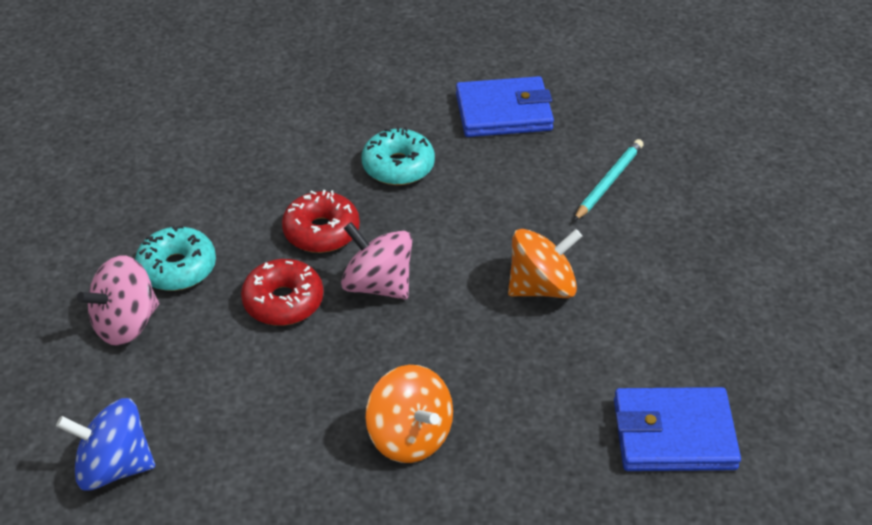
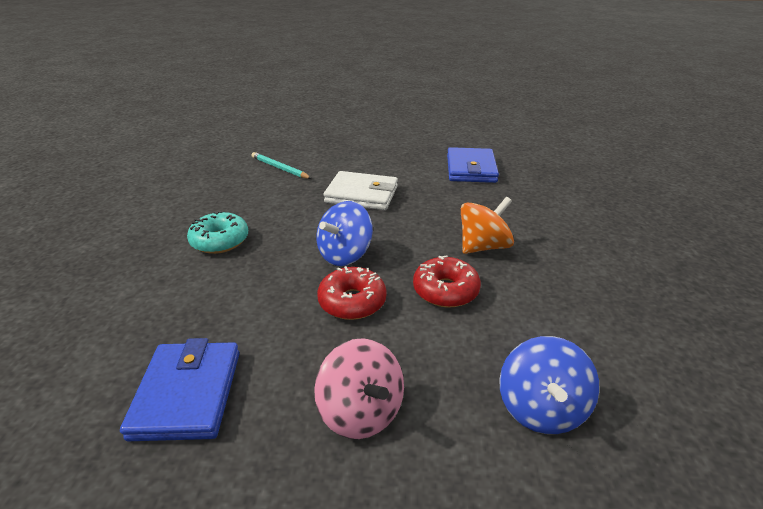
camera: 85 degrees left, 10 degrees down
(177, 268) = (292, 373): turquoise donut -> none
(321, 231) = (277, 280): red donut -> red donut (445, 290)
(378, 285) = (345, 254): pink spinning top -> blue spinning top
(503, 112) = (189, 196): blue wallet -> blue wallet (187, 394)
(542, 287) = (362, 194): orange spinning top -> white wallet

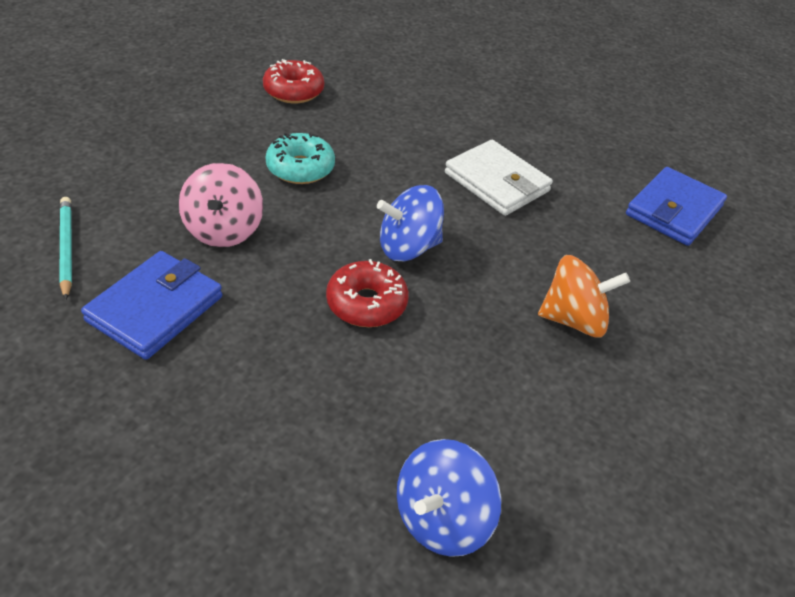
camera: 30 degrees right, 10 degrees up
(280, 168) = (436, 104): turquoise pencil -> turquoise pencil (66, 248)
(361, 411) = (276, 412): pink spinning top -> pink spinning top (224, 230)
(445, 290) = (474, 345): red donut -> red donut (293, 91)

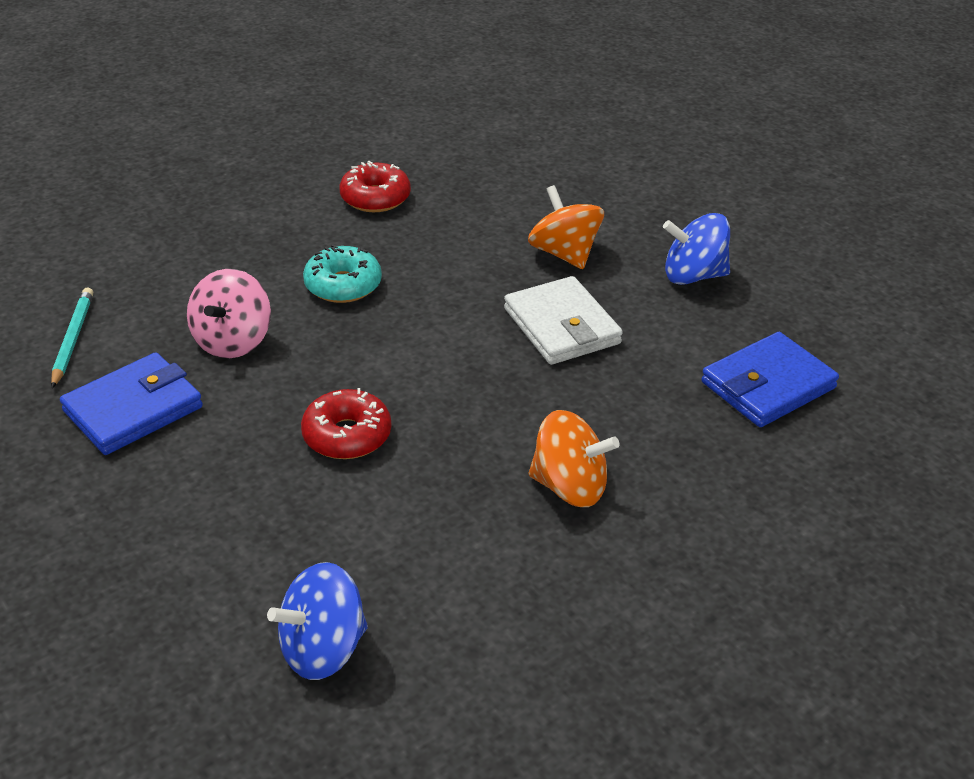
camera: 20 degrees right, 5 degrees down
(408, 247) = (421, 384): blue spinning top -> blue spinning top (693, 275)
(468, 122) = (564, 253): none -> orange spinning top

